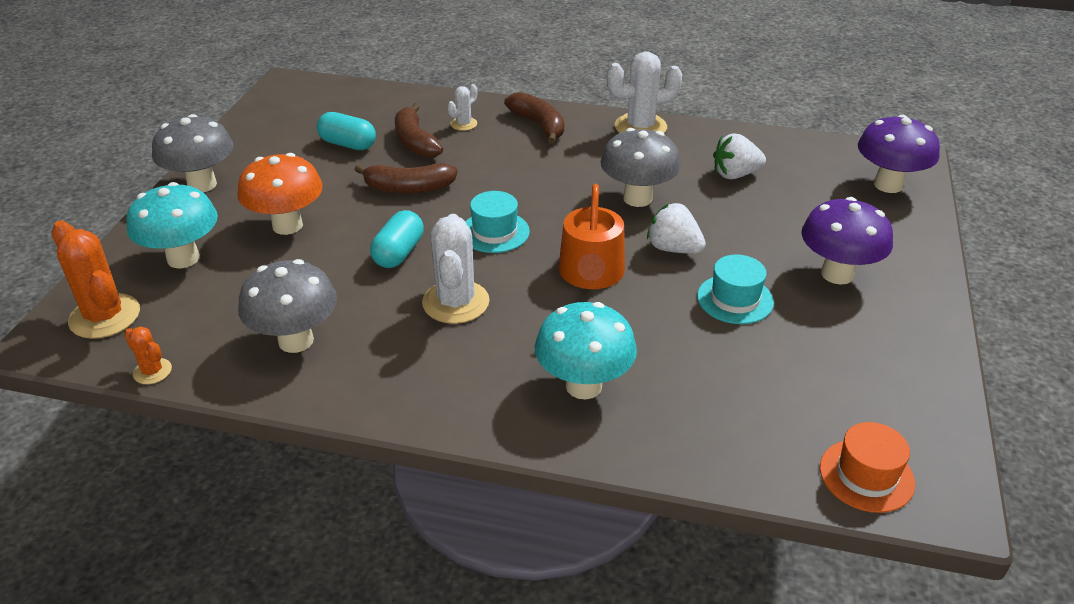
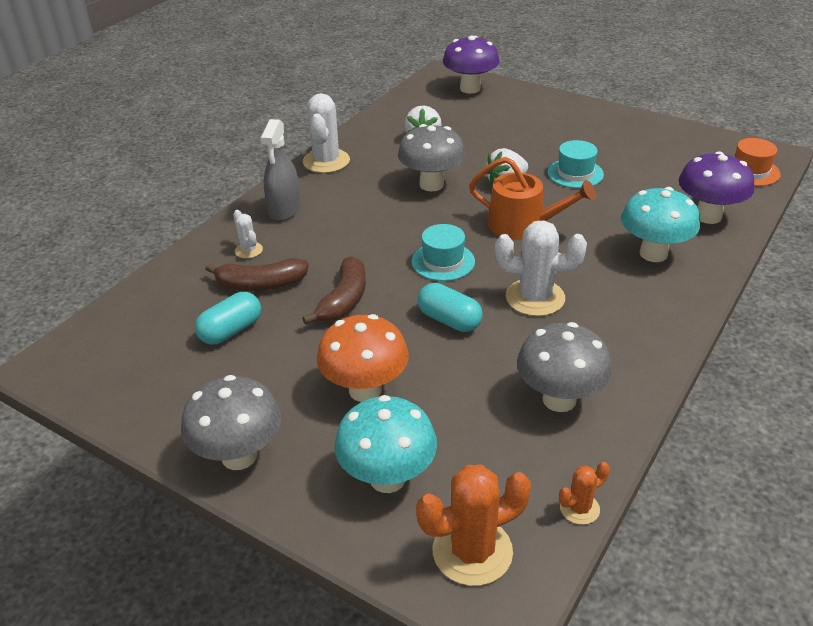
camera: 70 degrees left, 0 degrees up
(539, 125) = (284, 209): brown banana -> grey spray bottle
(837, 274) = (561, 131): purple mushroom -> purple mushroom (708, 216)

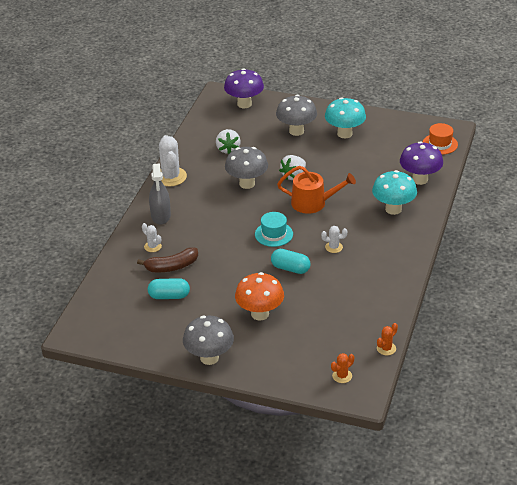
camera: 15 degrees left, 0 degrees up
(231, 331) = (169, 296): turquoise capsule -> turquoise capsule turned 60 degrees clockwise
(344, 300) = (226, 267): brown banana -> none
(387, 478) = (289, 353): turquoise mushroom -> turquoise mushroom (344, 134)
(472, 551) = (342, 376): orange cactus -> orange cactus, size x0.51
(535, 298) = (334, 247): white cactus -> white cactus, size x0.51
(559, 399) = (362, 300): grey mushroom -> grey mushroom (296, 131)
(575, 173) = (334, 162): turquoise hat -> none

